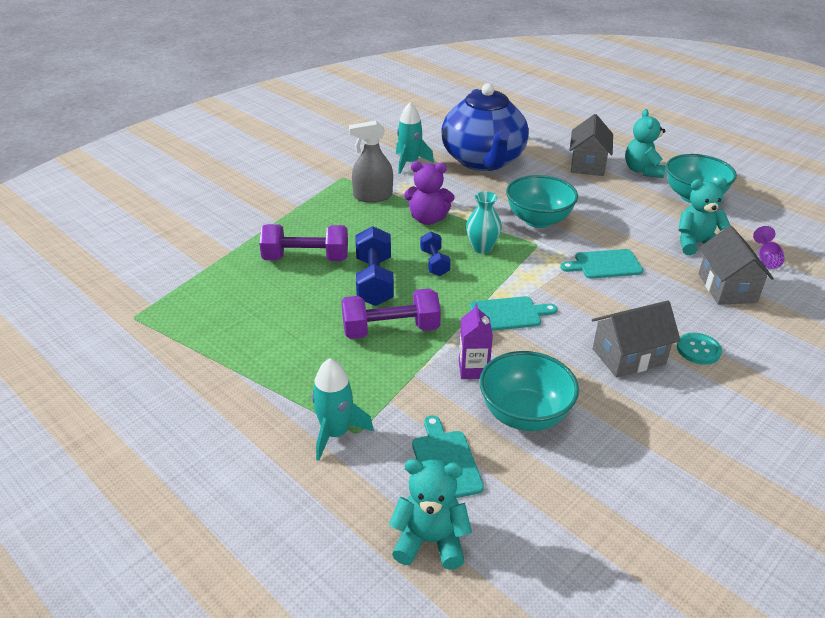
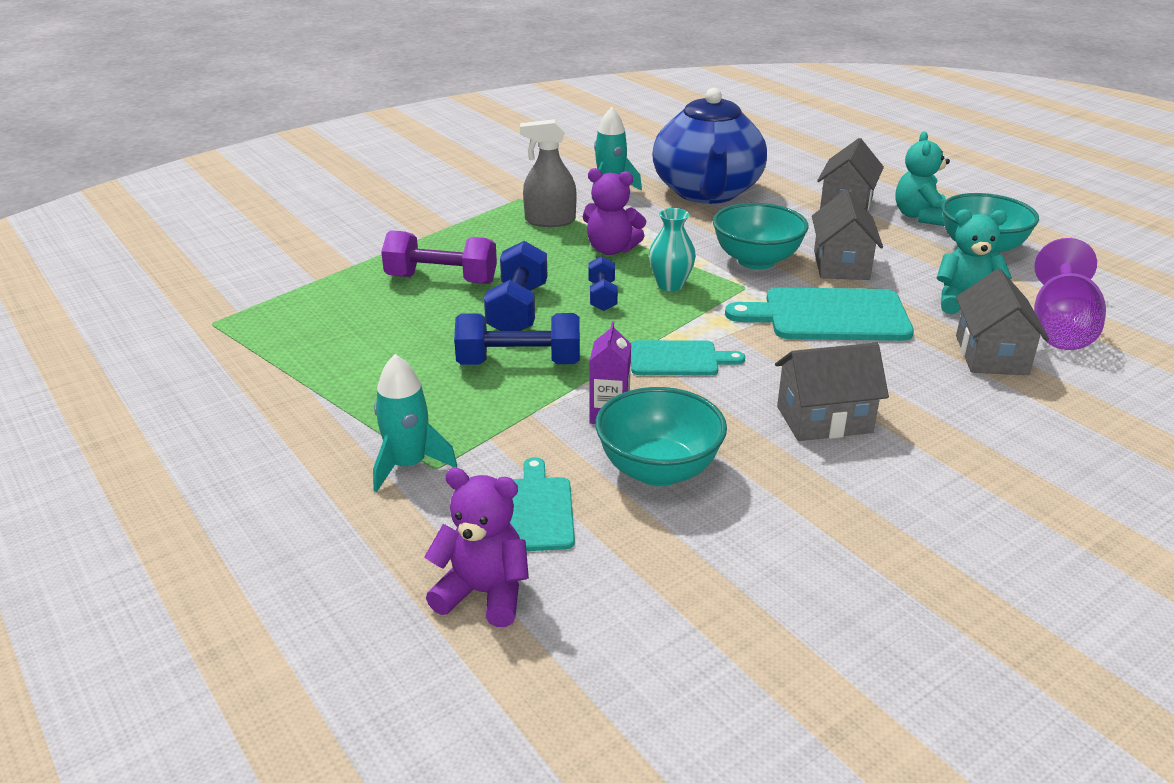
camera: 10 degrees right, 5 degrees down
(391, 330) = (519, 363): purple dumbbell -> blue dumbbell
(430, 541) = (483, 593): turquoise teddy bear -> purple teddy bear
(600, 218) = (841, 265): none -> grey house
(605, 264) = (829, 316): turquoise cutting board -> turquoise cutting board, size x1.68
(698, 350) = (924, 421): turquoise button -> none
(766, 259) = (1060, 327): purple goblet -> purple goblet, size x2.06

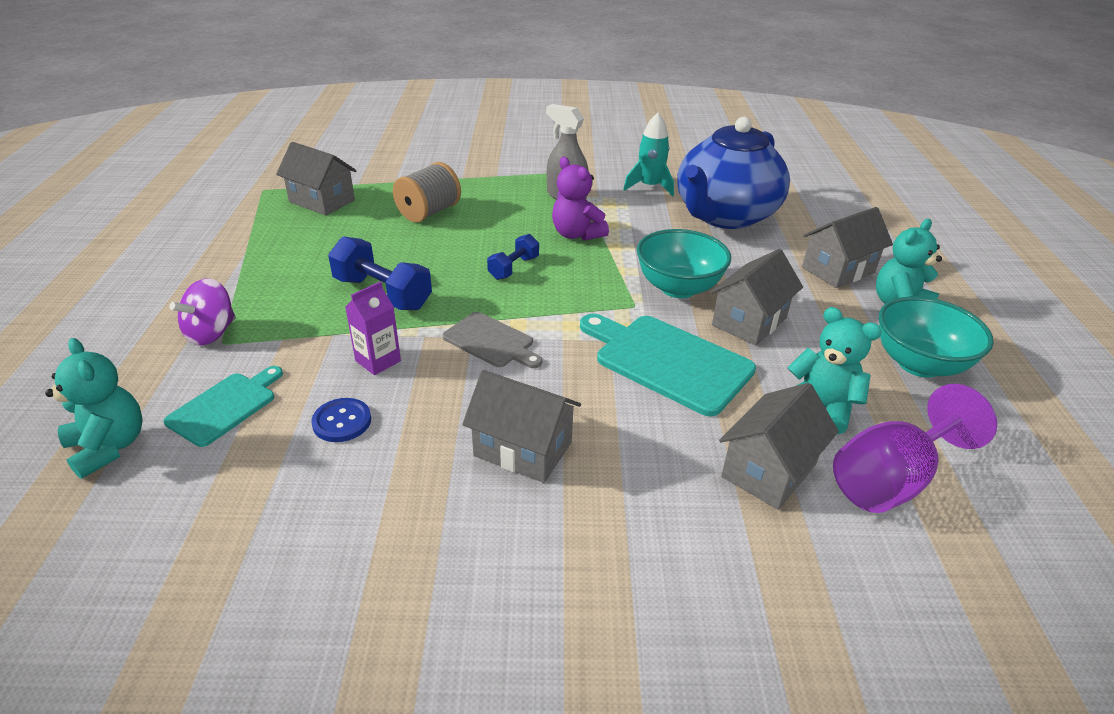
camera: 35 degrees right, 5 degrees up
(305, 309) = (322, 201): none -> grey house
(408, 465) = (211, 333): turquoise rocket -> purple spinning top
(441, 280) = (429, 212): purple dumbbell -> grey spool
(483, 593) = (109, 447): purple teddy bear -> turquoise teddy bear
(518, 310) = (442, 254): blue dumbbell -> none
(658, 470) = (342, 421): turquoise bowl -> blue button
(670, 285) = (577, 280): turquoise vase -> none
(678, 359) = (491, 341): turquoise cutting board -> grey cutting board

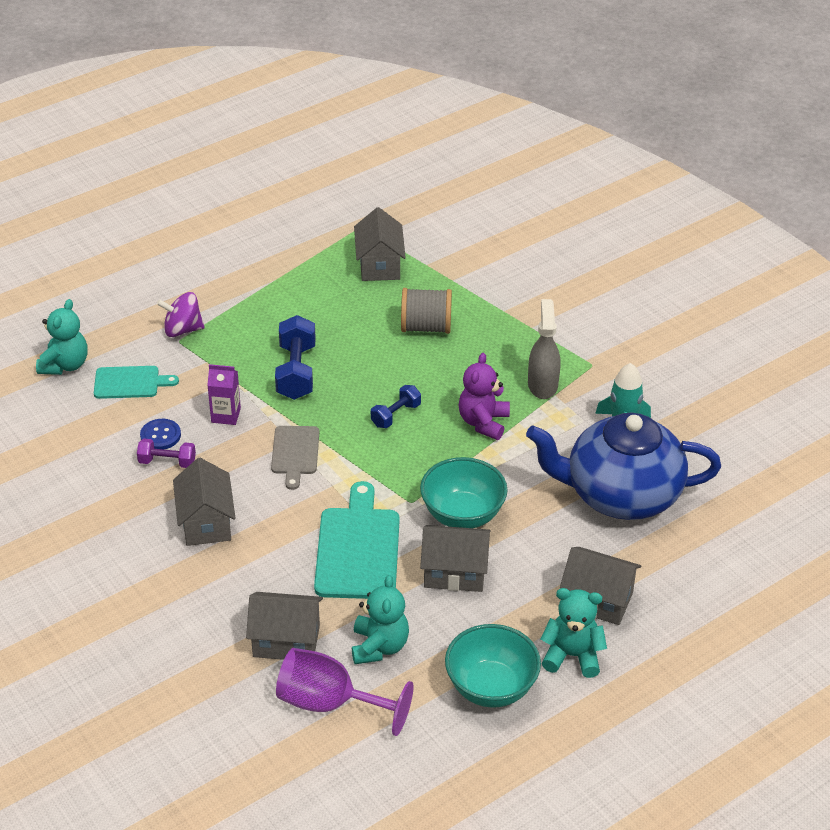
camera: 55 degrees right, 5 degrees up
(390, 436) = (167, 462): none -> purple dumbbell
(513, 268) = (395, 415): blue dumbbell -> blue dumbbell turned 45 degrees counterclockwise

